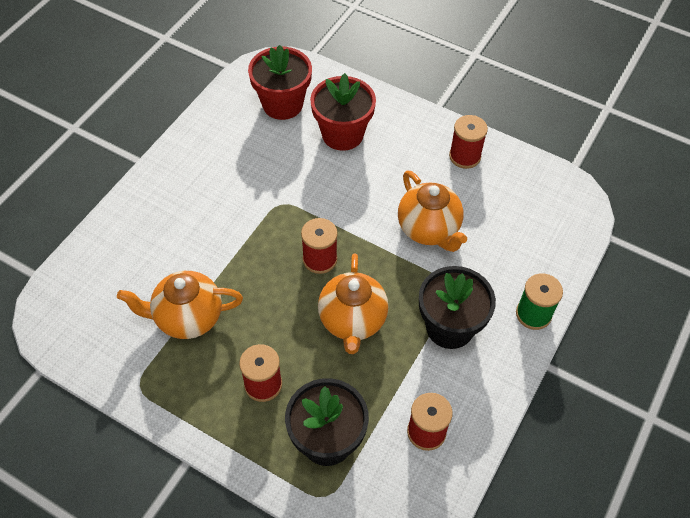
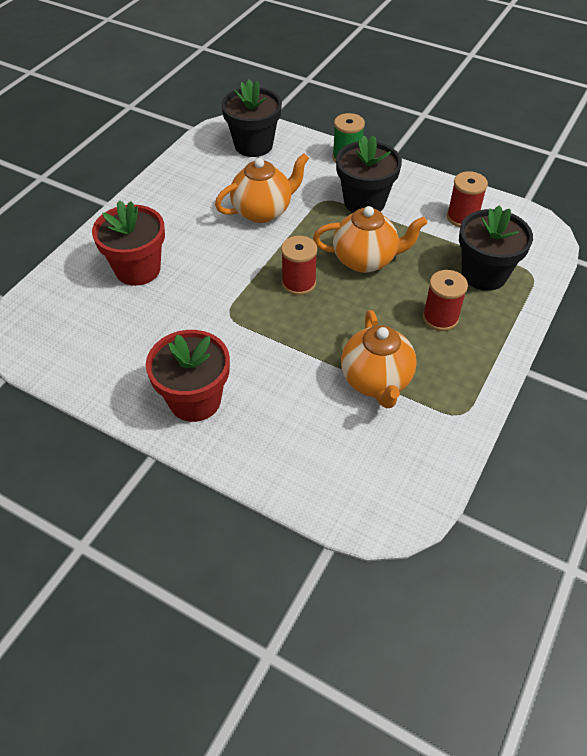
camera: 90 degrees left, 5 degrees down
(282, 104) = (84, 319): red flower pot -> red flower pot (195, 400)
(464, 156) = (178, 187): red spool -> none
(545, 220) = (253, 145): none -> black flower pot

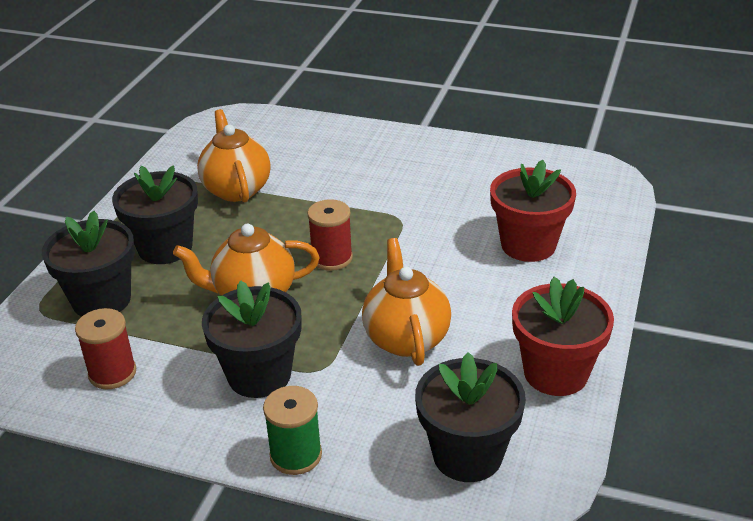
camera: 170 degrees right, 15 degrees down
(195, 400) = (403, 156): red flower pot -> red flower pot (556, 373)
(263, 211) = (406, 338): orange teapot -> orange teapot turned 120 degrees clockwise
(440, 318) = (165, 248): red spool -> black flower pot

